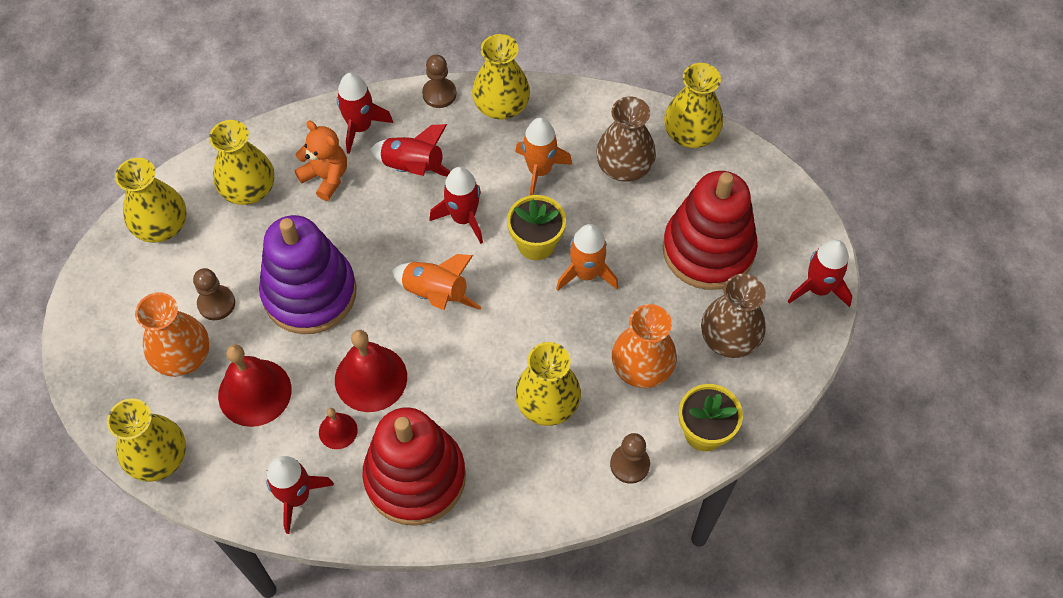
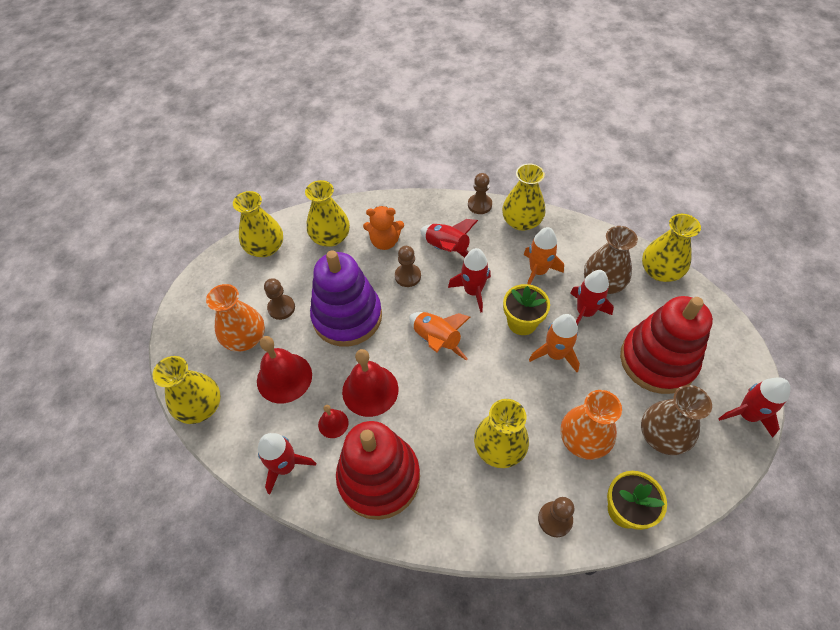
camera: 20 degrees right, 5 degrees down
(326, 177) = (385, 241): orange teddy bear -> orange teddy bear turned 120 degrees clockwise
(360, 127) = (419, 214): red rocket -> red rocket (585, 312)
(372, 218) = (408, 276): none -> brown pawn

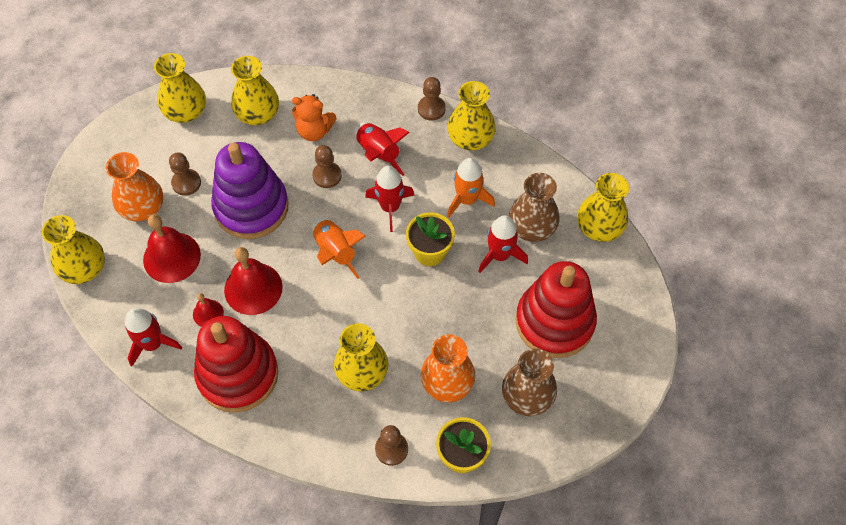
camera: 10 degrees right, 5 degrees up
(555, 354) = (452, 293): orange rocket -> none
(747, 415) = (621, 396): red rocket -> none

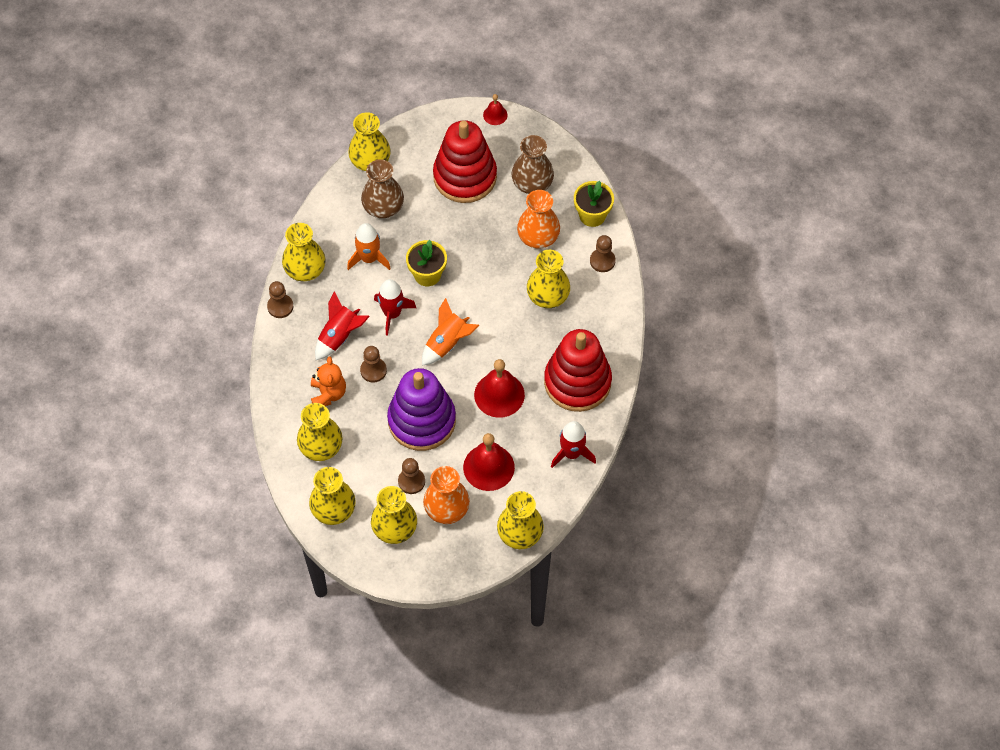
camera: 105 degrees left, 0 degrees up
(142, 158) = (395, 528): none -> yellow vase
(208, 313) = (532, 421): red bell -> red bell (495, 115)
(500, 255) = (416, 224): red rocket -> none

